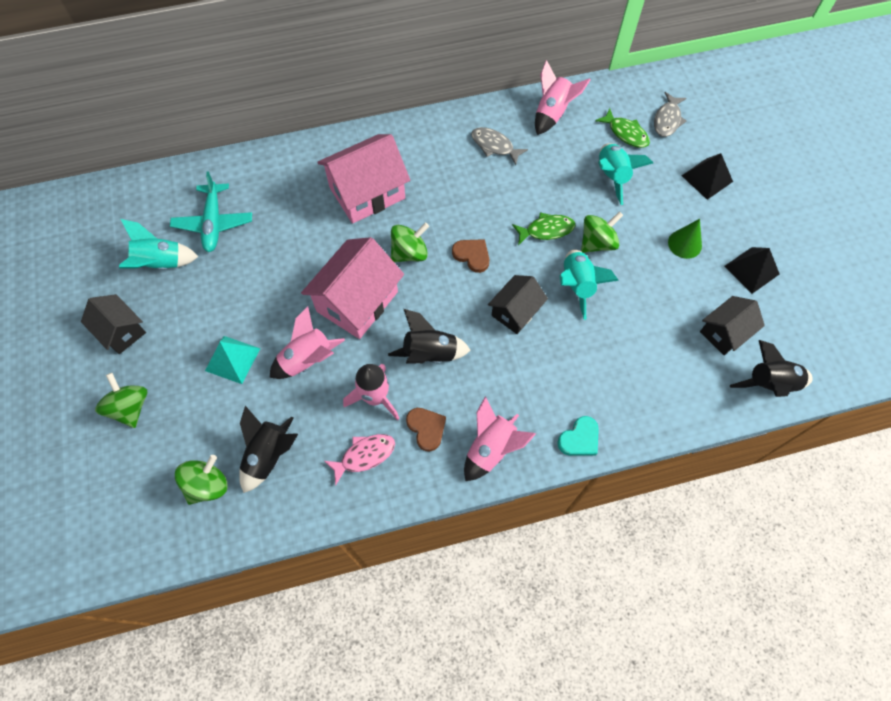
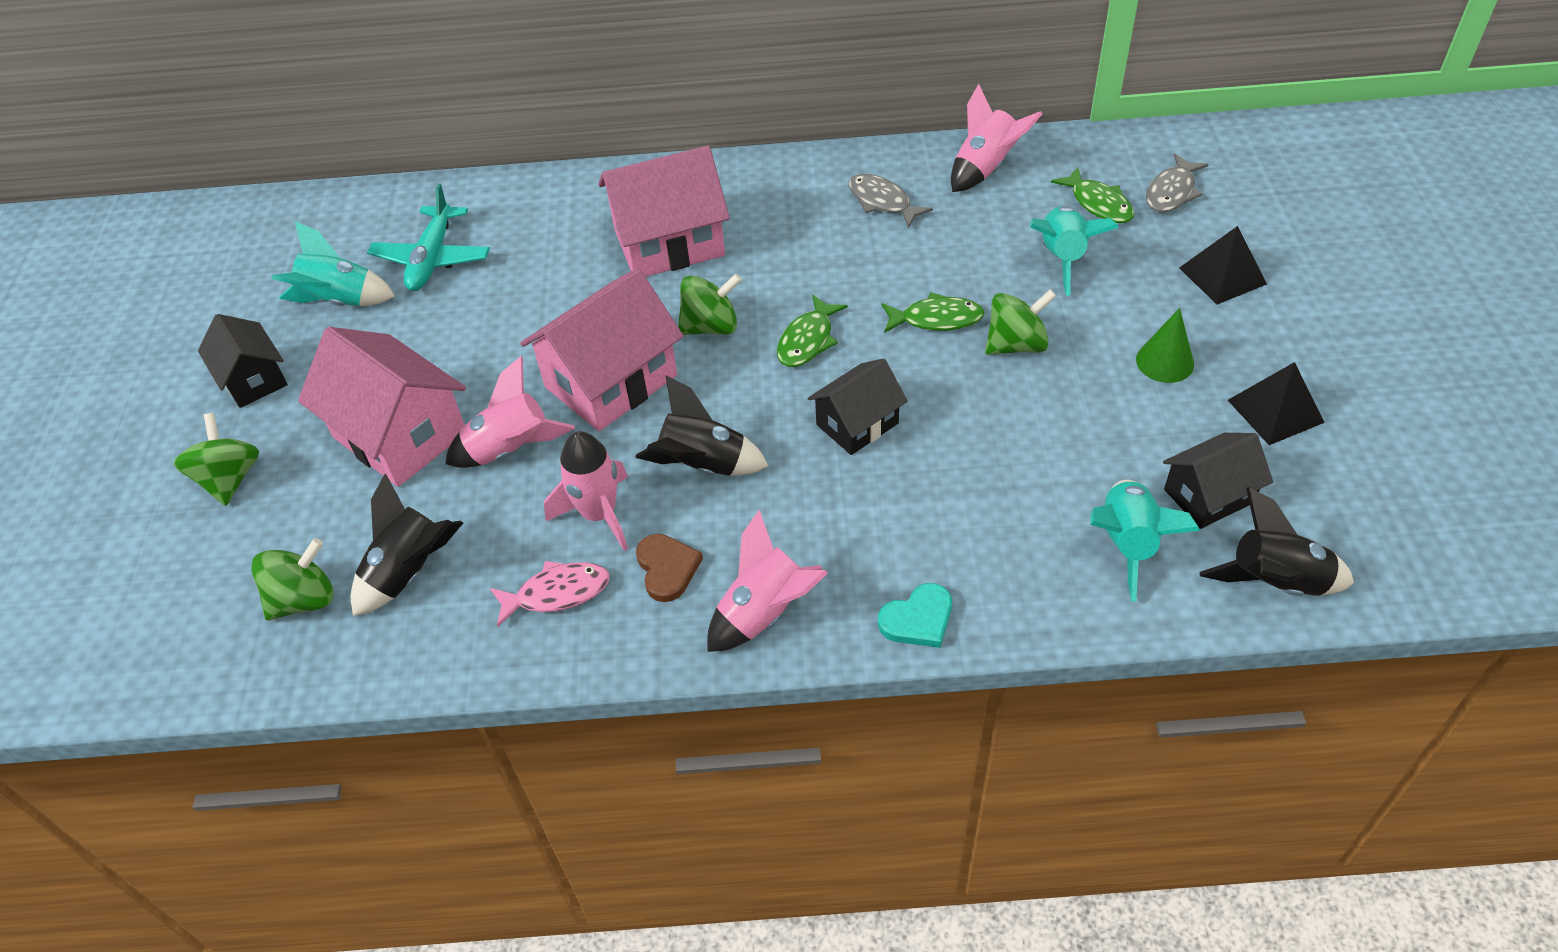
camera: 15 degrees right, 15 degrees down
(232, 359) = (399, 435): turquoise pyramid -> pink house
(472, 255) = (808, 340): brown heart -> green fish
(577, 285) = (968, 400): turquoise rocket -> turquoise rocket (1127, 544)

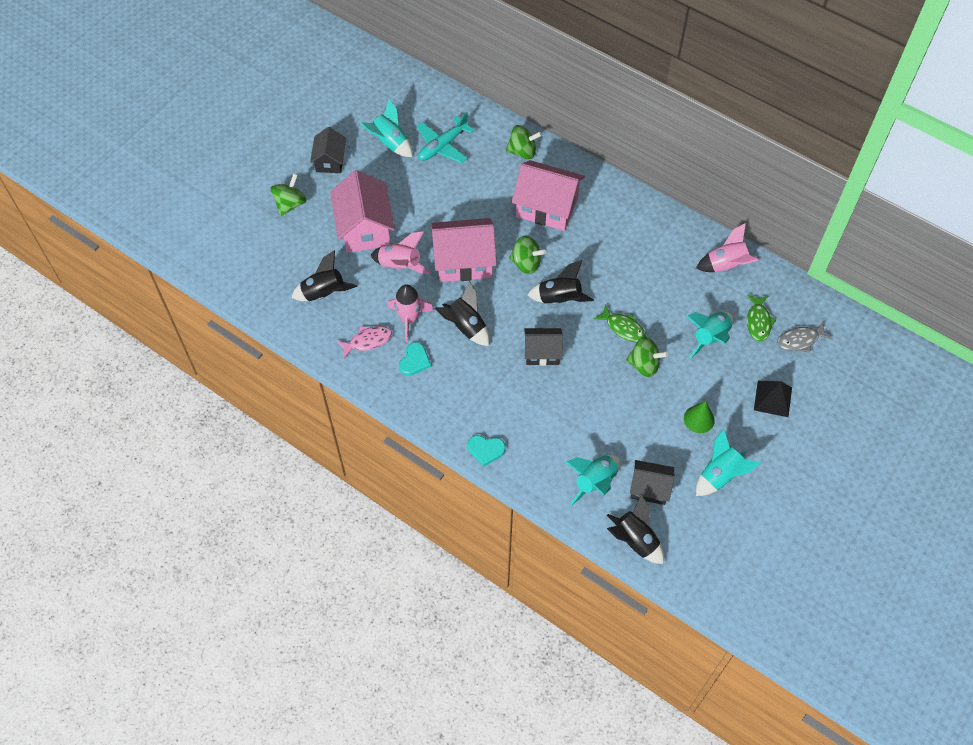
camera: 35 degrees right, 10 degrees up
(304, 599) = (280, 277): green spinning top -> green spinning top (522, 152)
(557, 593) = (368, 341): pink fish -> pink fish turned 45 degrees counterclockwise
(667, 569) = (414, 361): brown heart -> turquoise heart
(765, 612) = (434, 405): pink rocket -> none
(808, 340) = (559, 299): green fish -> black rocket
(882, 202) = (660, 250): grey fish -> none
(1275, 411) = (720, 475): black pyramid -> turquoise rocket

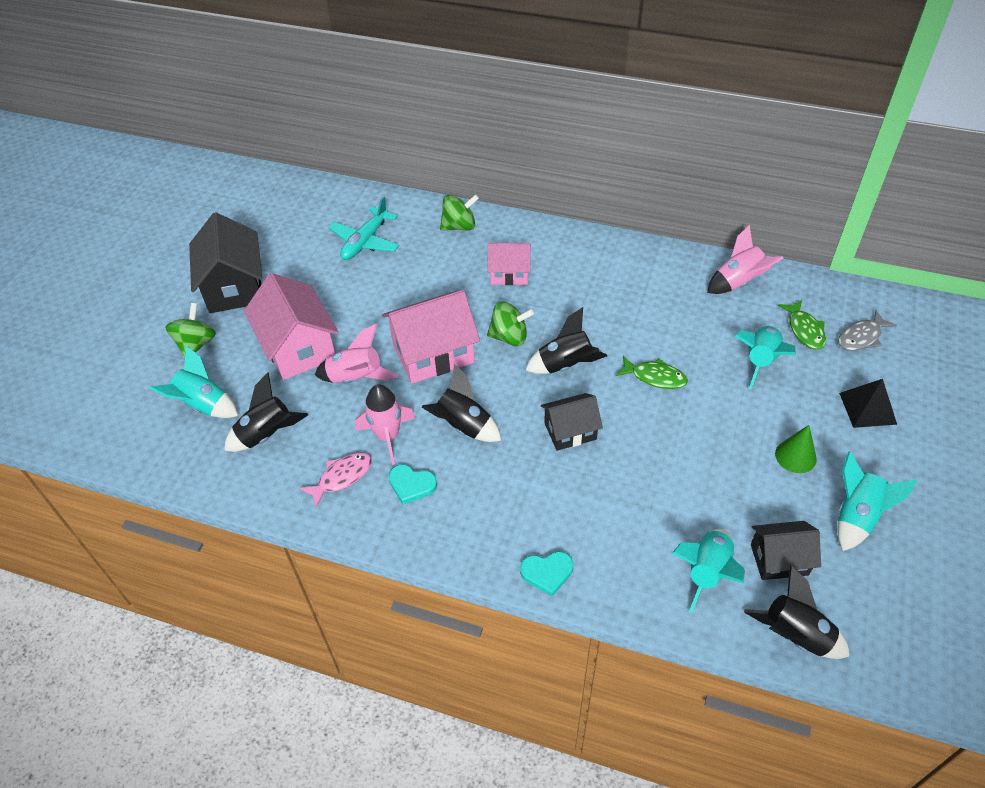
camera: 15 degrees left, 10 degrees down
(330, 161) = (234, 287): black house -> black house, size x1.69
(390, 143) = (302, 253): turquoise rocket -> turquoise rocket (203, 405)
(414, 361) = (411, 485): turquoise heart -> turquoise heart turned 105 degrees clockwise
(547, 207) = (509, 274): pink house -> pink house, size x0.59
(644, 365) = (699, 411): green spinning top -> none

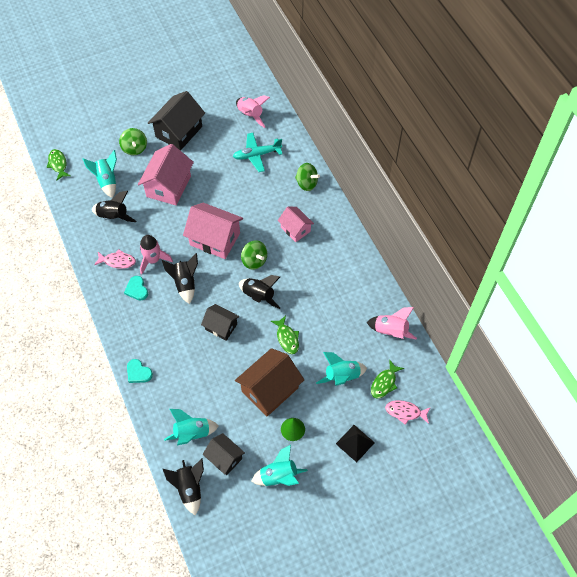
camera: 45 degrees right, 10 degrees up
(101, 442) = (58, 164): none -> green fish
(196, 344) = (134, 148): green spinning top -> green spinning top turned 105 degrees clockwise
(356, 378) = (173, 222): pink rocket -> pink rocket (250, 115)
(714, 442) = (270, 389): none -> brown house
(861, 337) = (405, 412): grey fish -> pink fish

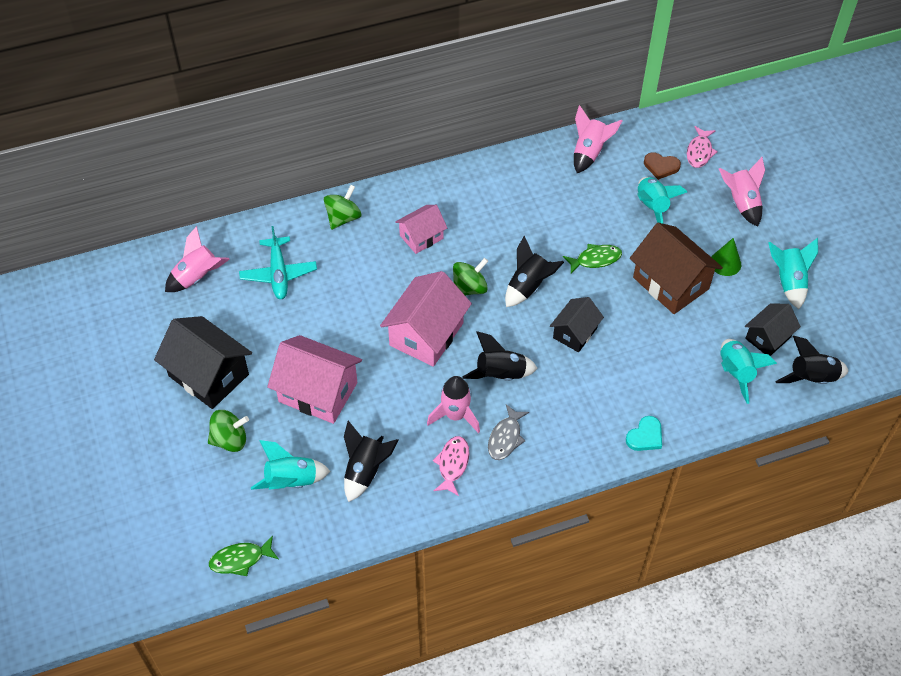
camera: 85 degrees left, 5 degrees down
(137, 289) = (505, 438): turquoise heart -> grey fish
(355, 443) = (741, 203): black pyramid -> pink rocket
(384, 383) = (661, 166): green fish -> brown heart

